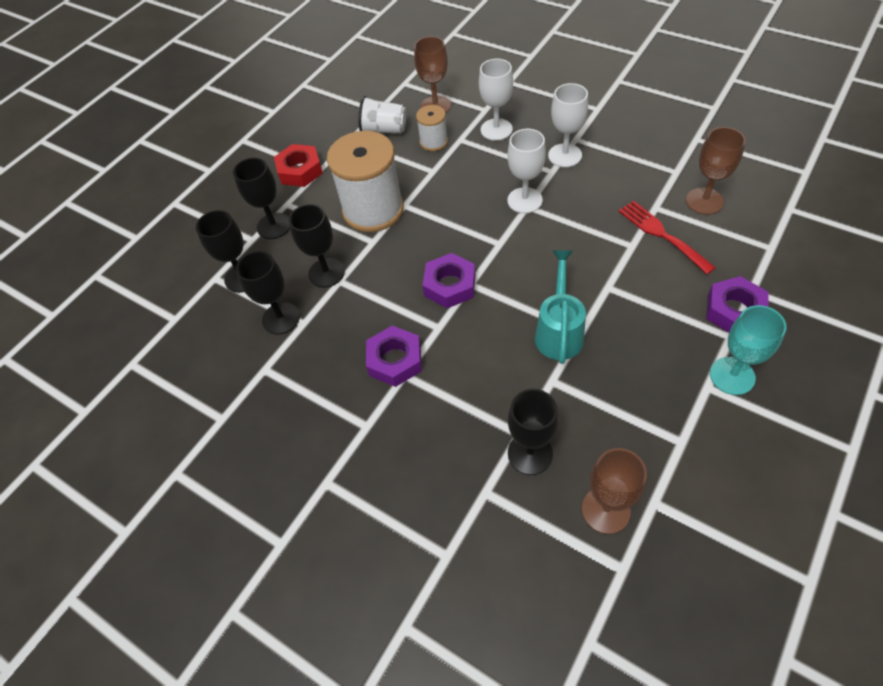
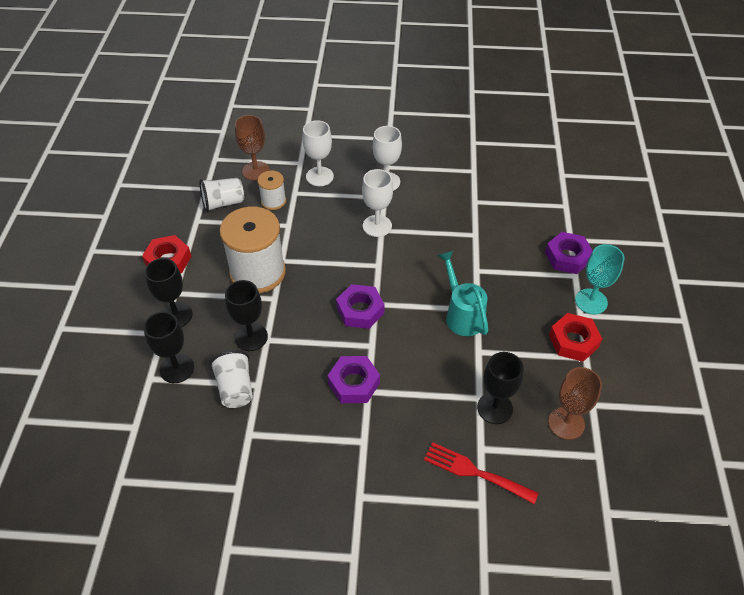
camera: 35 degrees left, 5 degrees down
(281, 318) = (235, 388): black goblet -> white cup
(661, 234) = (490, 220): red fork -> red fork (475, 472)
(677, 415) = (573, 341): none -> red nut
(704, 201) = (505, 186): brown goblet -> none

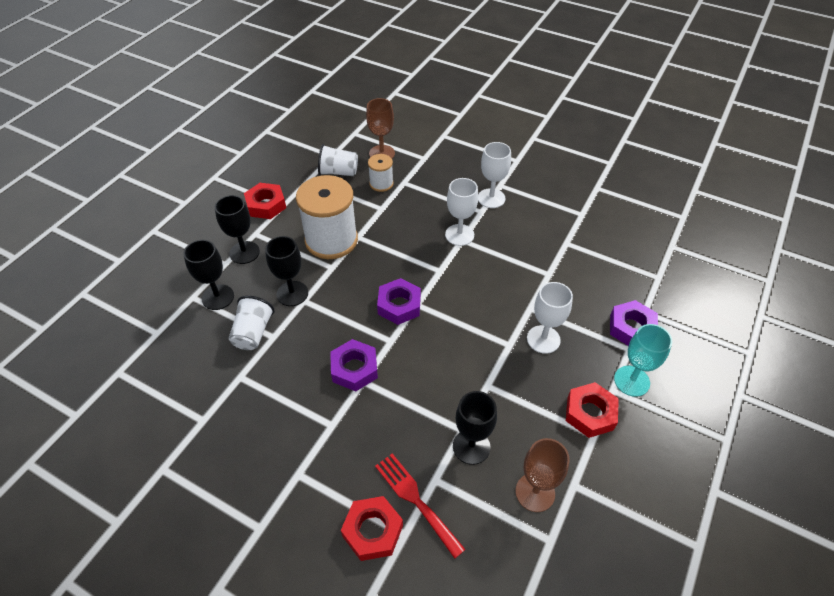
camera: 25 degrees right, 0 degrees up
(319, 176) = (434, 175): white goblet -> white goblet (543, 339)
(454, 513) = (372, 531): none -> red nut
(462, 314) = (491, 344): turquoise watering can -> none

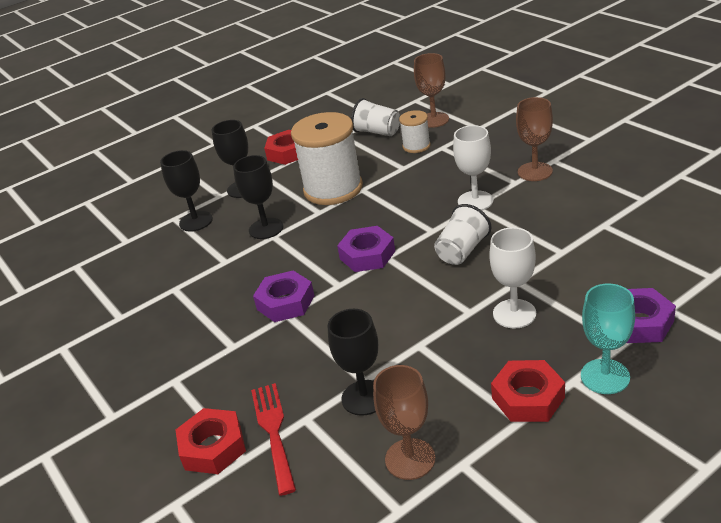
camera: 30 degrees right, 15 degrees down
(253, 332) = (209, 255): white cup -> white cup (462, 251)
(491, 198) = (535, 172): white goblet -> brown goblet

